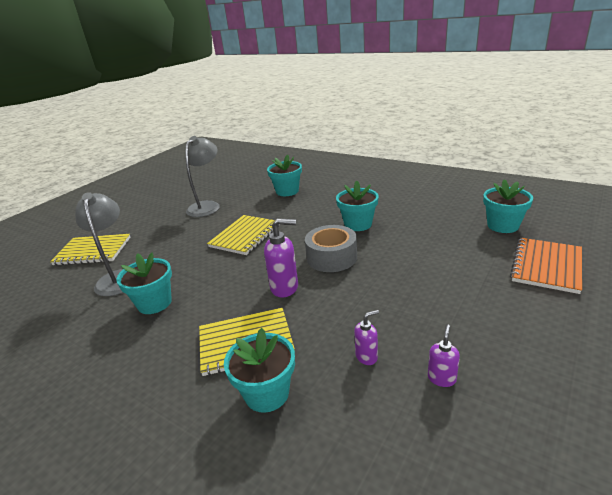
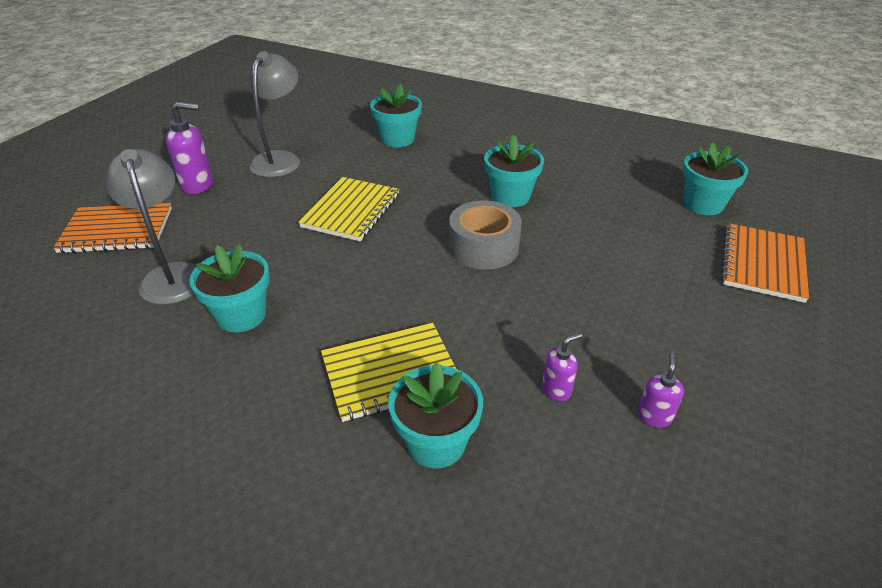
camera: 10 degrees left, 10 degrees up
(93, 251) = (117, 230): yellow notebook -> orange notebook
(285, 287) = (427, 292): purple soap dispenser -> purple soap dispenser (198, 185)

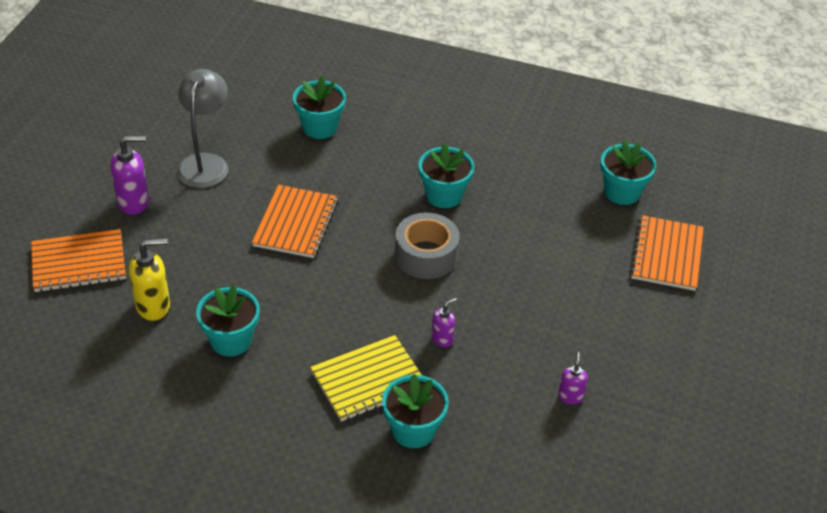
camera: 10 degrees left, 5 degrees up
(172, 274) = (153, 306): grey lamp -> yellow soap dispenser
(351, 211) = (296, 223): yellow notebook -> orange notebook
(556, 390) = (498, 382): purple soap dispenser -> purple soap dispenser (442, 339)

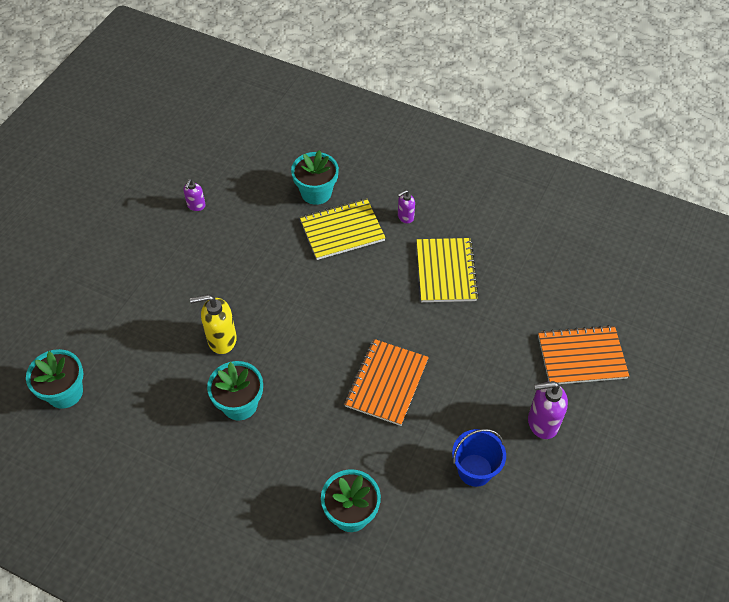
camera: 170 degrees left, 10 degrees up
(153, 306) = (510, 307): yellow soap dispenser -> yellow soap dispenser (221, 340)
(205, 163) = (475, 470): grey lamp -> blue bucket
(231, 340) = (446, 271): turquoise flower pot -> yellow notebook
(426, 255) = (273, 337): grey tape -> none
(442, 339) = (278, 258): purple soap dispenser -> purple soap dispenser (405, 217)
(666, 255) = (60, 318): orange notebook -> none

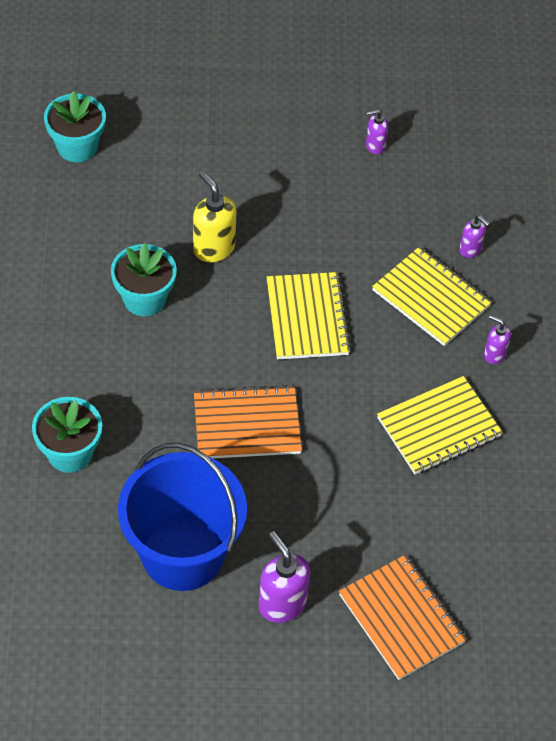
camera: 60 degrees right, 0 degrees up
(316, 192) = (470, 250): turquoise flower pot -> purple soap dispenser
(317, 308) = (307, 318): none -> yellow notebook
(475, 470) = (182, 553): blue bucket -> blue bucket, size x1.88

